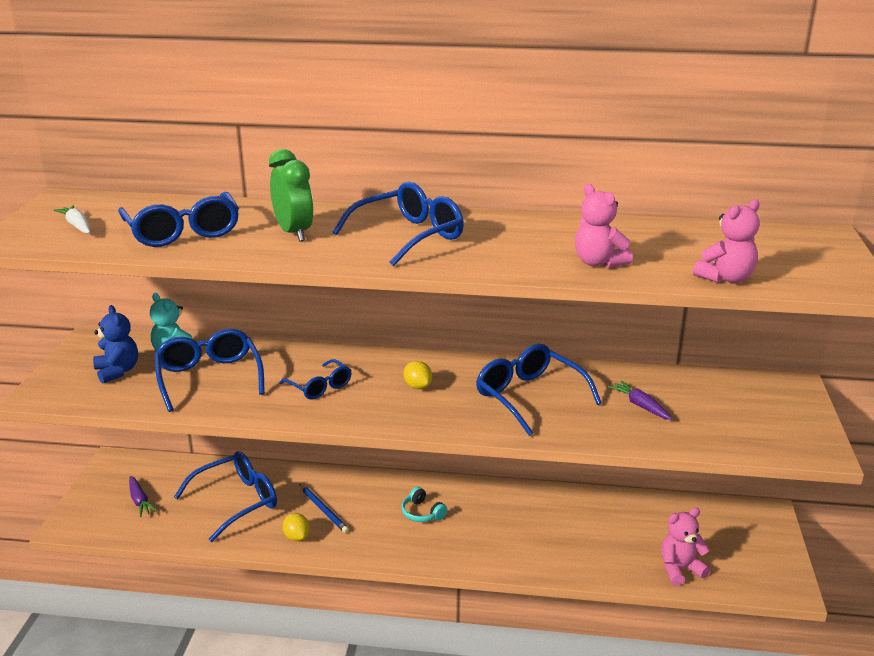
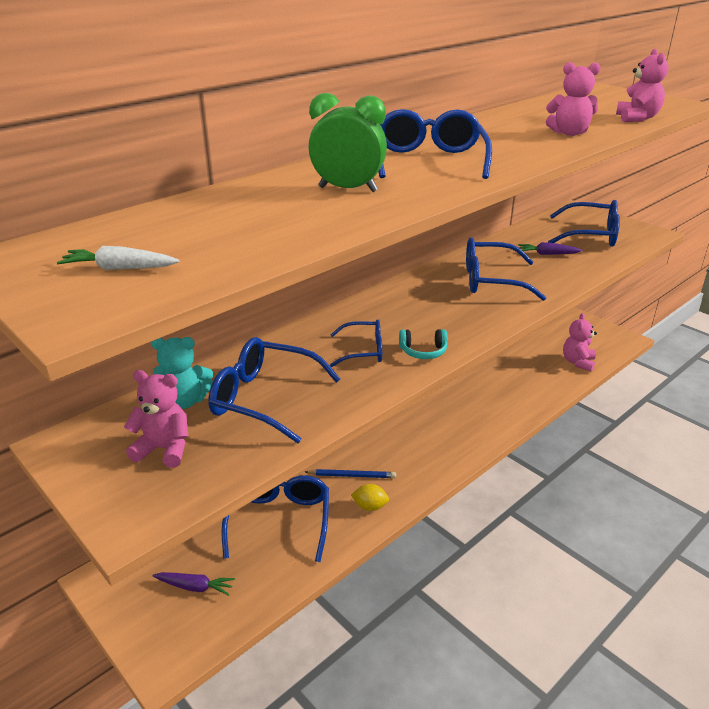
camera: 50 degrees left, 5 degrees up
(117, 371) = (164, 449): blue teddy bear -> pink teddy bear
(183, 232) = (255, 226): blue glasses -> blue glasses (591, 235)
(417, 386) = (421, 312): yellow lemon -> none
(422, 513) = (413, 429): turquoise headphones -> turquoise headphones (423, 351)

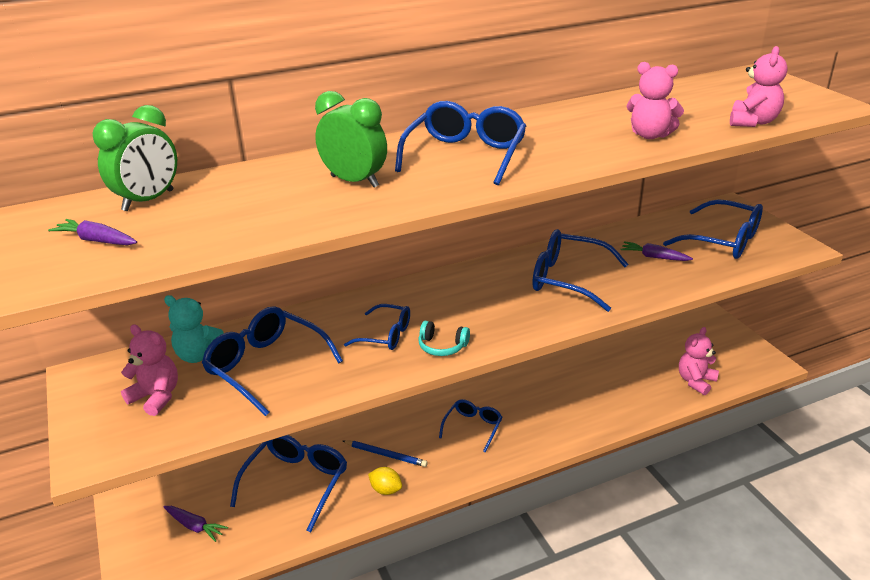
camera: 20 degrees right, 0 degrees up
(119, 268) = (97, 241): white carrot -> purple carrot
(142, 227) = (148, 201): none -> green clock
(418, 435) = (473, 427): none -> blue glasses

